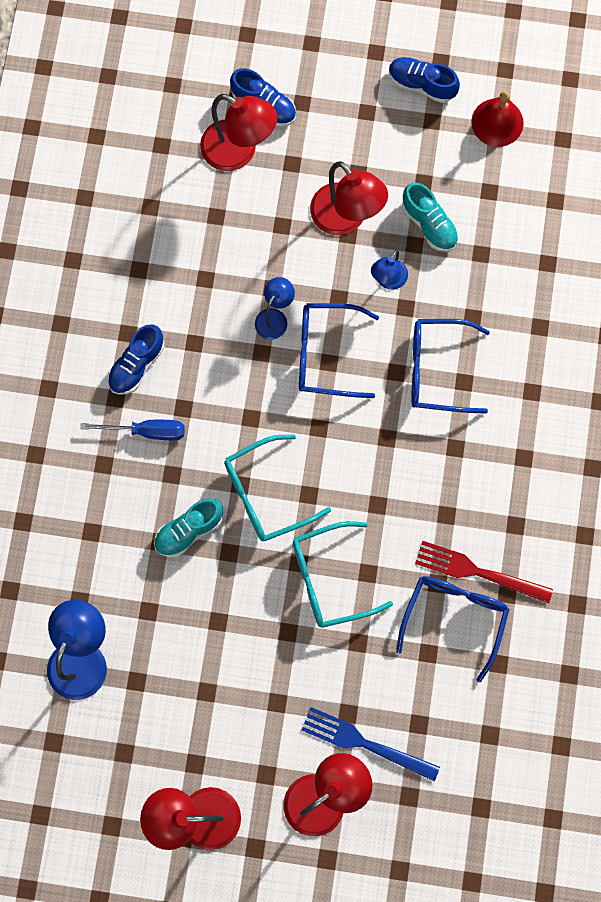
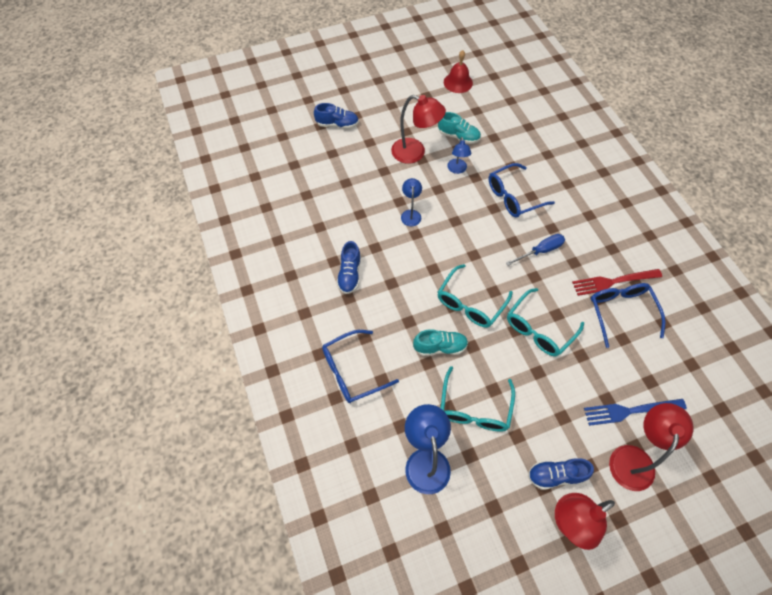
camera: 30 degrees left, 15 degrees down
(147, 431) = (378, 306): blue screwdriver -> blue screwdriver (540, 251)
(179, 631) = (474, 408): none -> turquoise glasses
(189, 531) = (440, 347): turquoise shoe -> turquoise shoe turned 120 degrees counterclockwise
(238, 152) = (338, 149): red lamp -> none
(326, 354) = (451, 218): blue glasses -> blue glasses (352, 371)
(421, 84) = (410, 83): blue shoe -> blue shoe (555, 475)

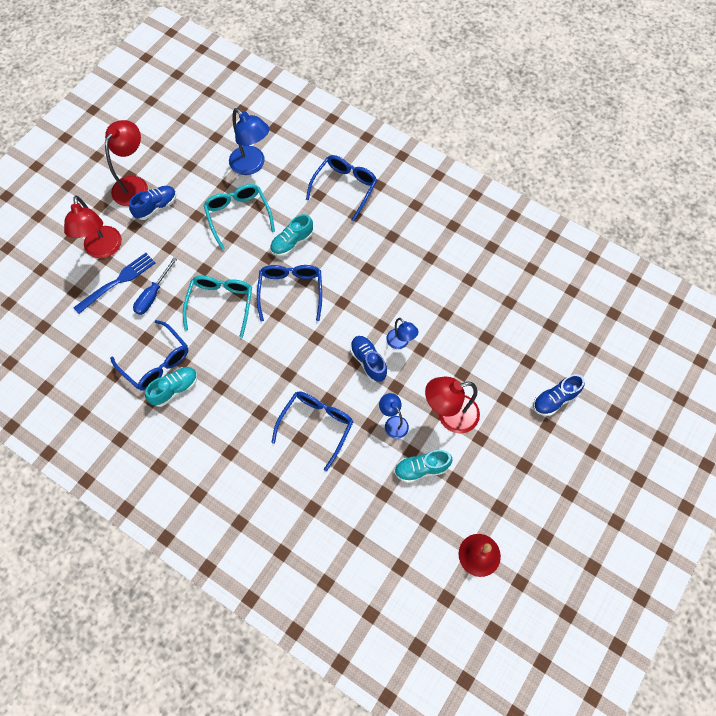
camera: 145 degrees right, 5 degrees up
(349, 274) = (407, 254): blue shoe -> blue shoe (368, 361)
(470, 303) = (291, 291): turquoise glasses -> blue glasses
(540, 251) = (257, 379): blue screwdriver -> blue screwdriver (153, 295)
(613, 282) = (175, 389): red fork -> turquoise shoe

